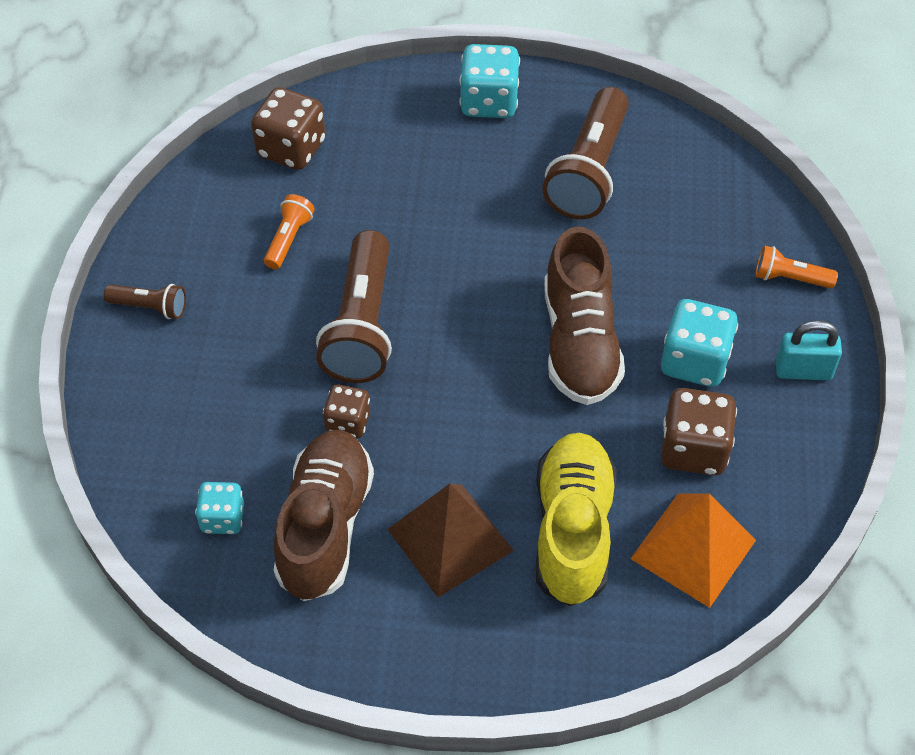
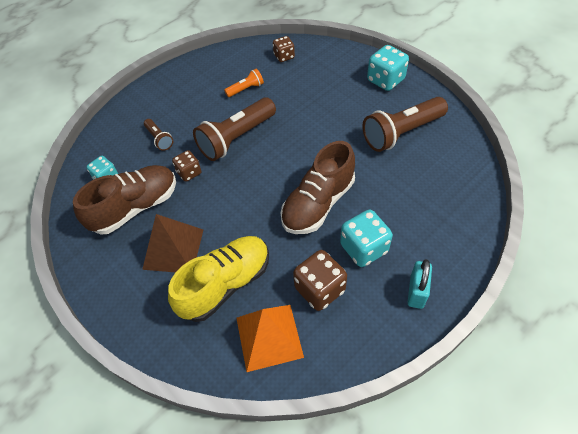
camera: 45 degrees right, 0 degrees up
(150, 307) = (171, 85): brown flashlight -> brown flashlight (159, 139)
(291, 149) = (284, 56): brown dice -> brown dice, size x0.62
(790, 278) = (456, 241): orange flashlight -> none
(803, 371) = (416, 292): turquoise padlock -> turquoise padlock turned 60 degrees clockwise

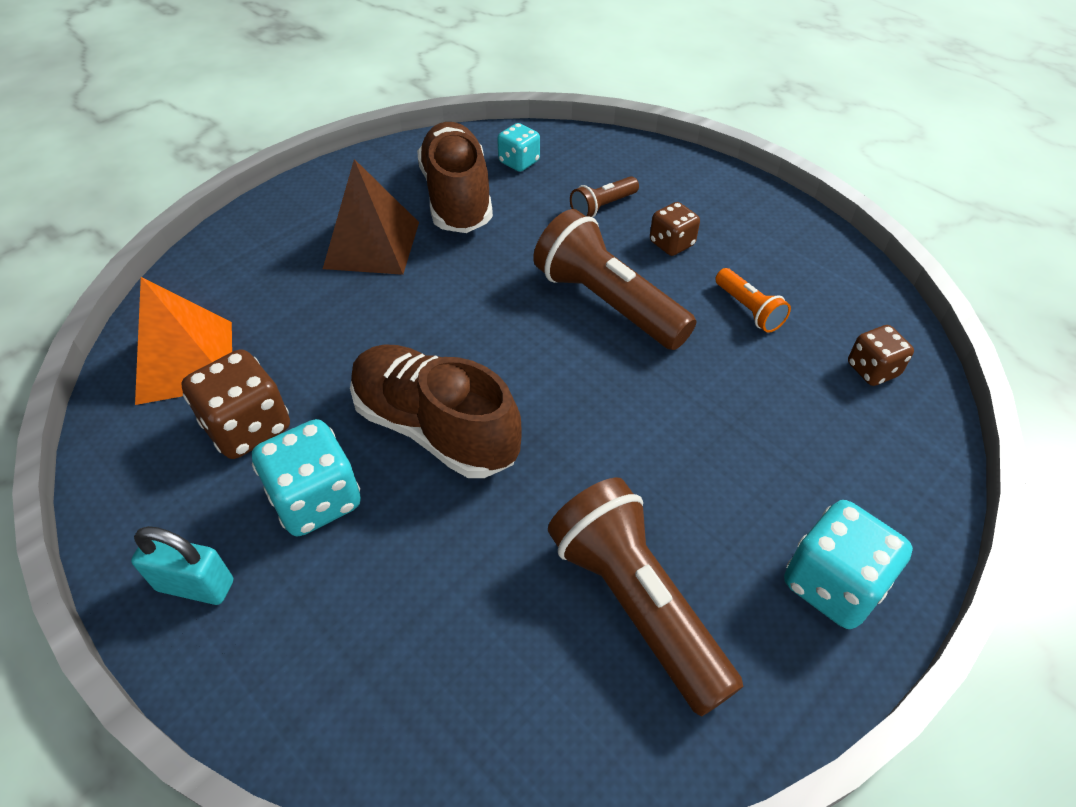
camera: 85 degrees right, 5 degrees down
(135, 207) = (457, 198): brown shoe -> brown shoe turned 150 degrees counterclockwise
(189, 172) = (524, 248): brown dice -> brown dice (671, 244)
(225, 284) = (292, 307): yellow shoe -> none

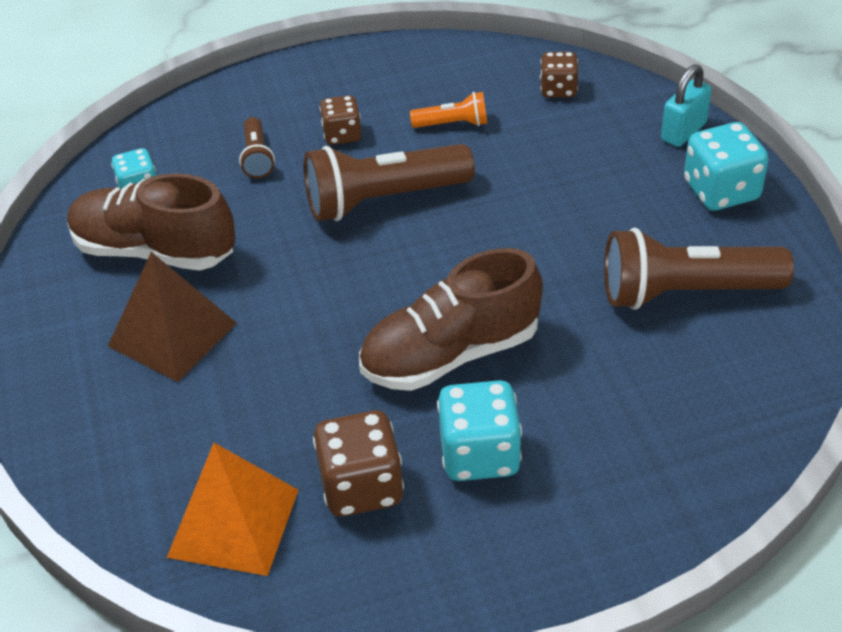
camera: 60 degrees left, 5 degrees down
(195, 585) = (523, 559): turquoise padlock -> turquoise padlock (683, 132)

